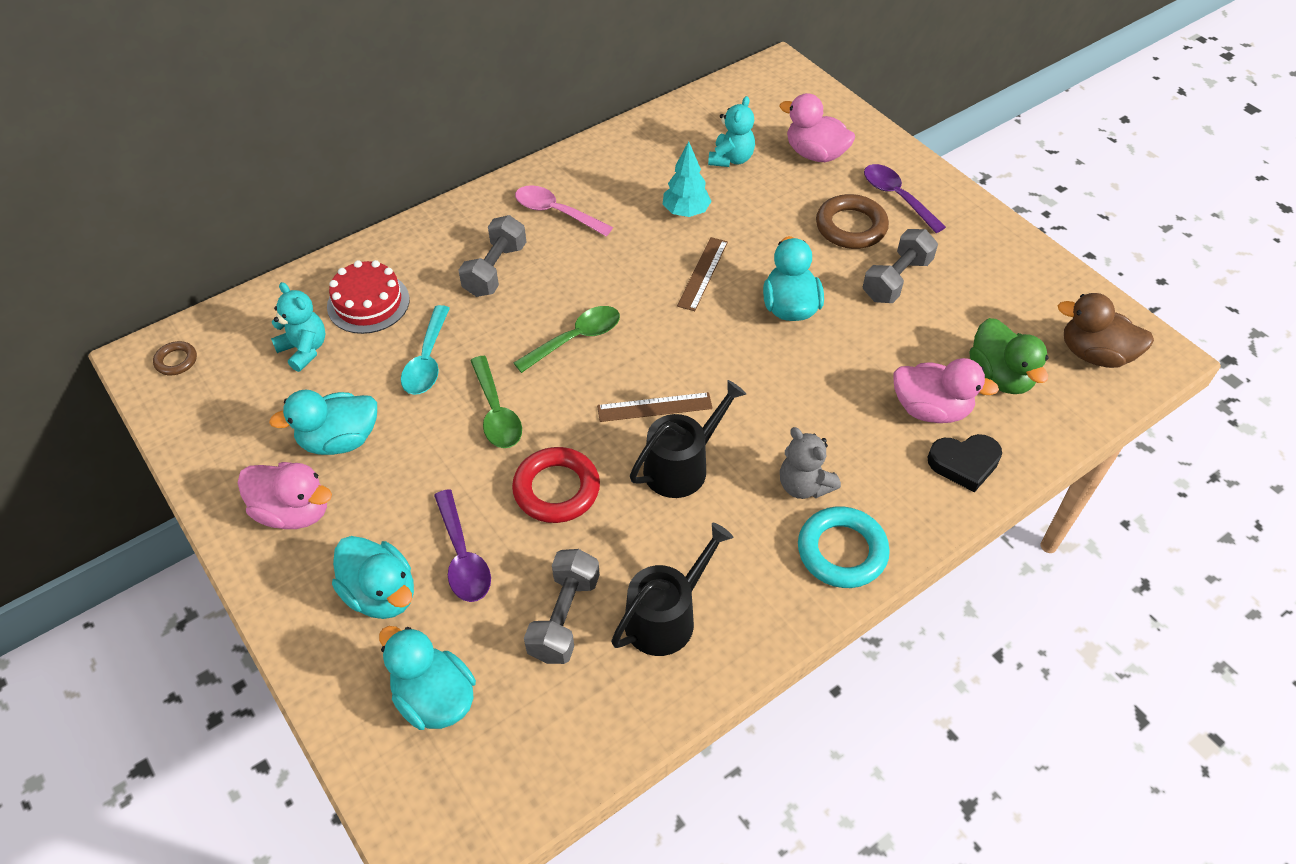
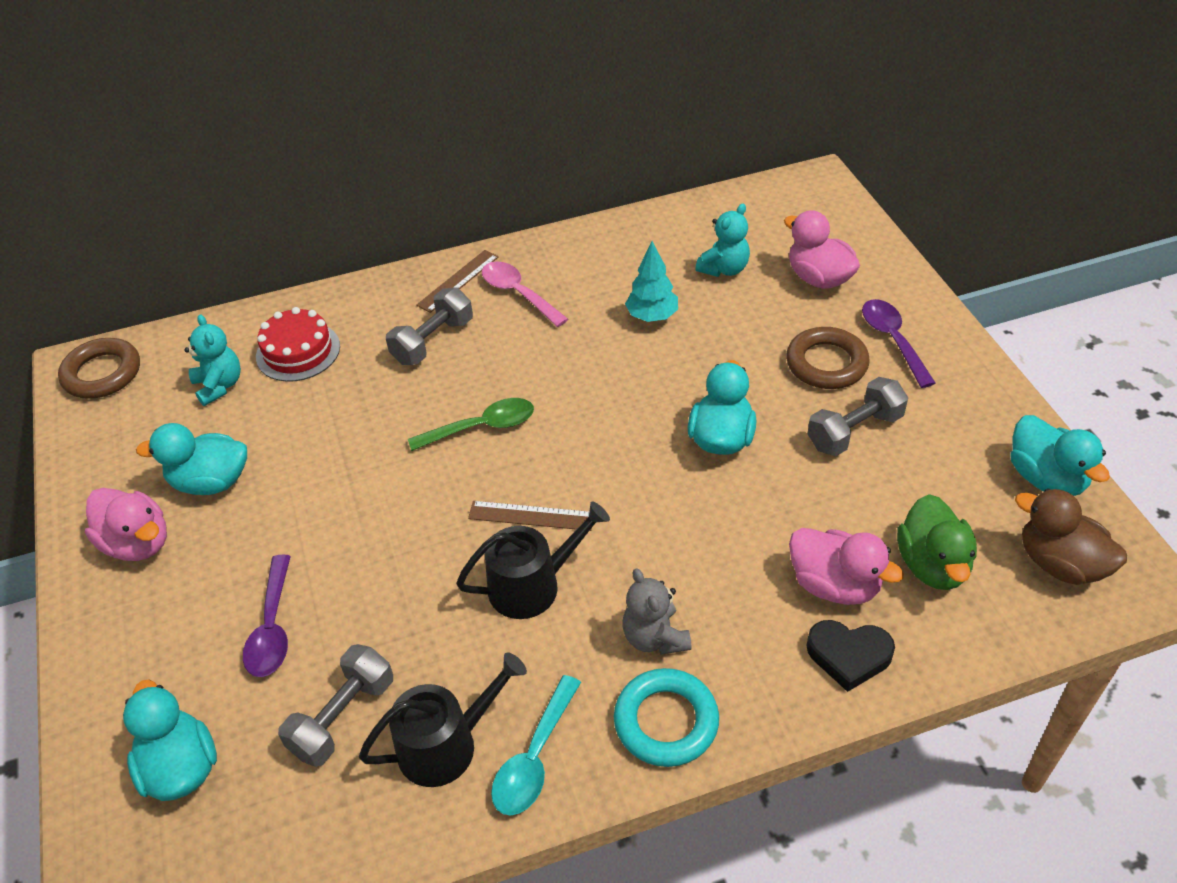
camera: 20 degrees right, 5 degrees down
(176, 361) = (102, 373): brown ring -> brown ring, size x1.89
(381, 594) = (179, 646): turquoise duck -> turquoise duck (1046, 478)
(427, 360) = (327, 419): turquoise spoon -> turquoise spoon (534, 757)
(496, 412) = (370, 486): green spoon -> none
(556, 489) = (394, 580): red ring -> none
(702, 273) = (642, 384): brown ruler -> brown ruler (458, 281)

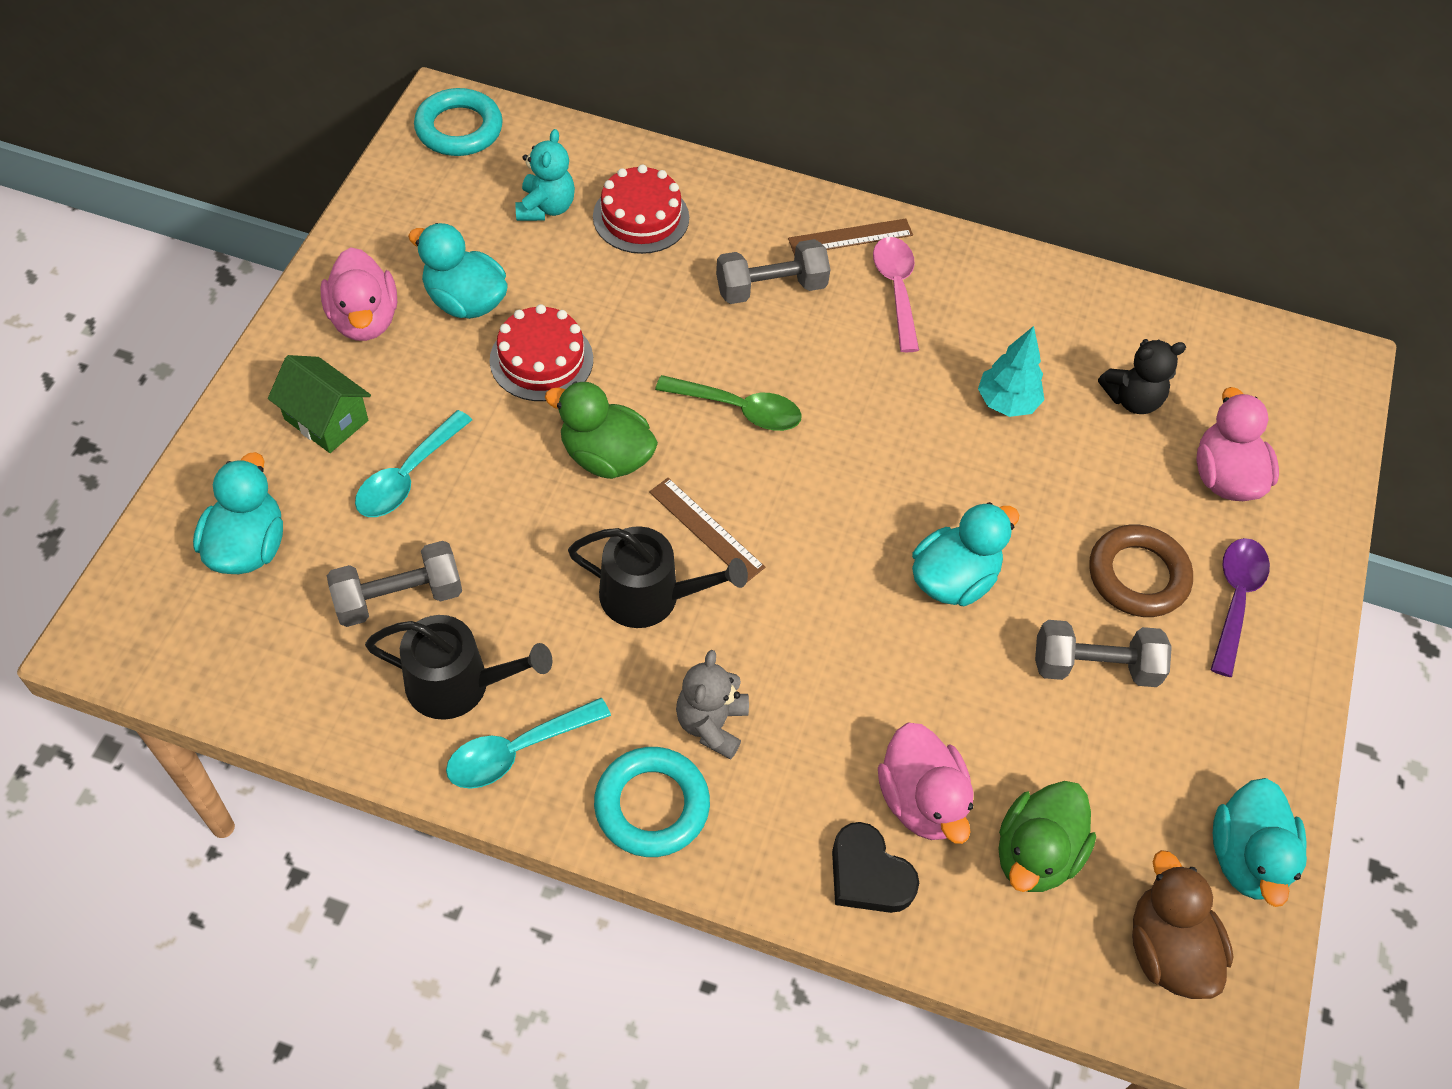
camera: 30 degrees right, 10 degrees up
(102, 373) = (459, 129): brown ring -> turquoise ring
(167, 632) = (326, 420): none -> green house
(272, 627) = (408, 476): purple spoon -> turquoise spoon
(307, 484) = (541, 360): none -> red cake
(415, 516) = (606, 457): none -> green duck
(724, 269) = (1132, 399): turquoise teddy bear -> black teddy bear

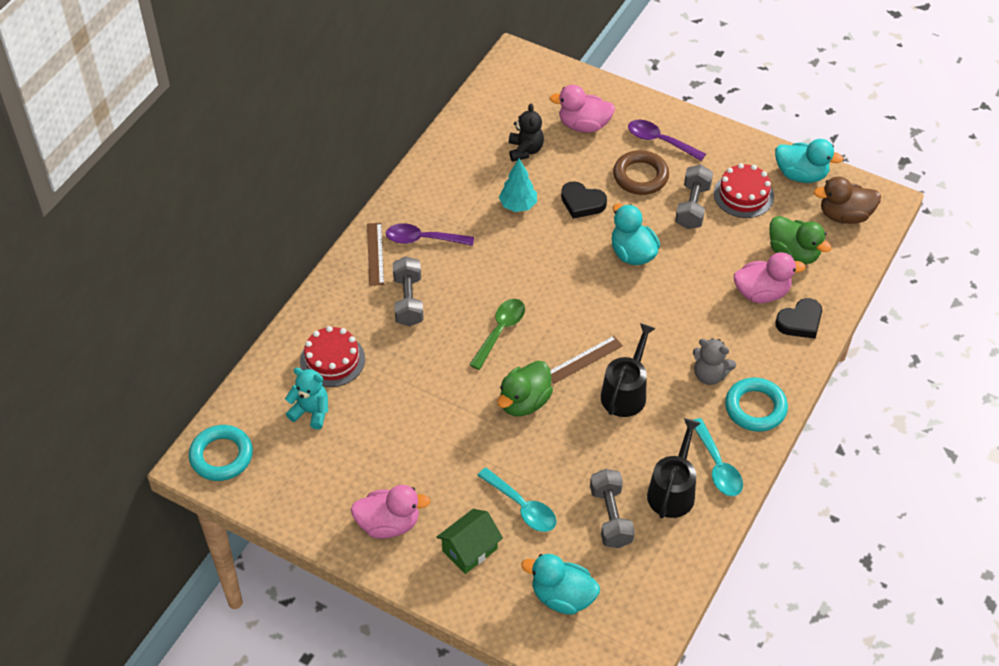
camera: 75 degrees left, 5 degrees down
(465, 301) = (384, 465): turquoise duck -> none
(541, 360) = (442, 427): red cake -> red cake (743, 195)
(896, 290) = (423, 239): pink spoon -> purple spoon
(1043, 492) = (582, 203): none -> black heart

